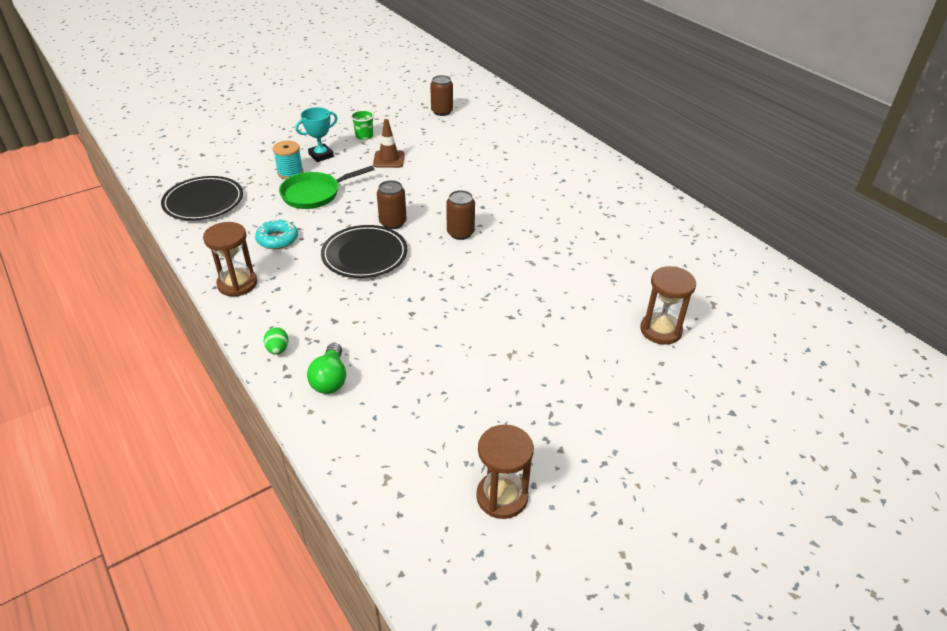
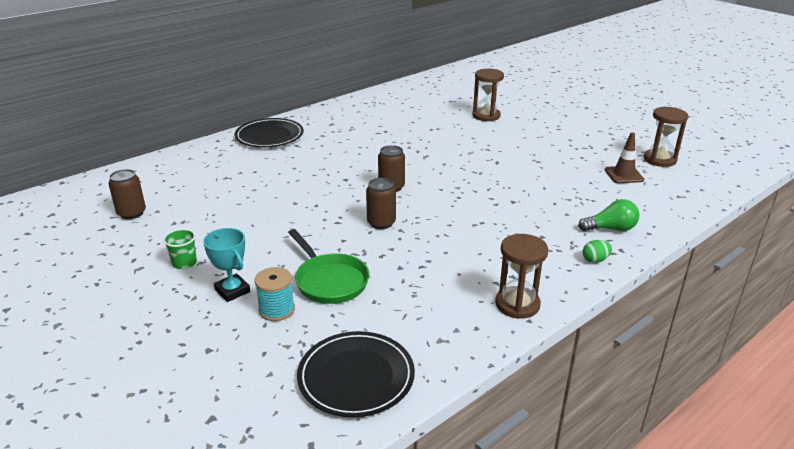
camera: 95 degrees left, 10 degrees down
(277, 239) = (428, 292): turquoise donut -> none
(364, 255) = (440, 232): black plate -> black plate (269, 136)
(389, 159) = (249, 238): brown traffic cone -> brown traffic cone (624, 175)

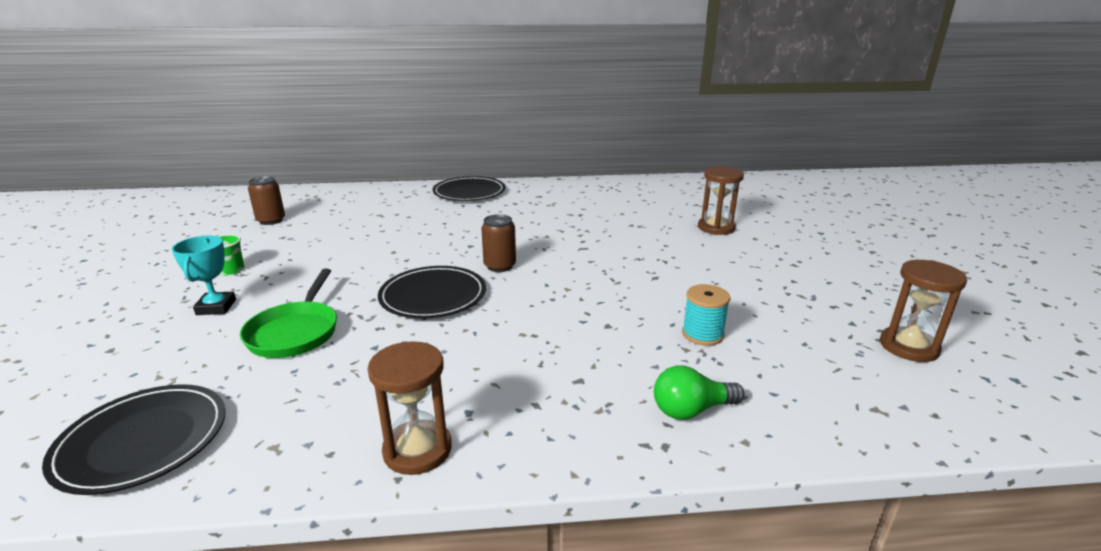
camera: 35 degrees right, 5 degrees down
(277, 310) = (212, 339): turquoise spool -> turquoise spool (702, 334)
(381, 223) = (433, 296): brown can -> black plate
(595, 260) = (604, 442): green egg -> none
(611, 229) = (691, 410): green light bulb -> green light bulb turned 135 degrees clockwise
(624, 175) = (816, 347): brown traffic cone -> none

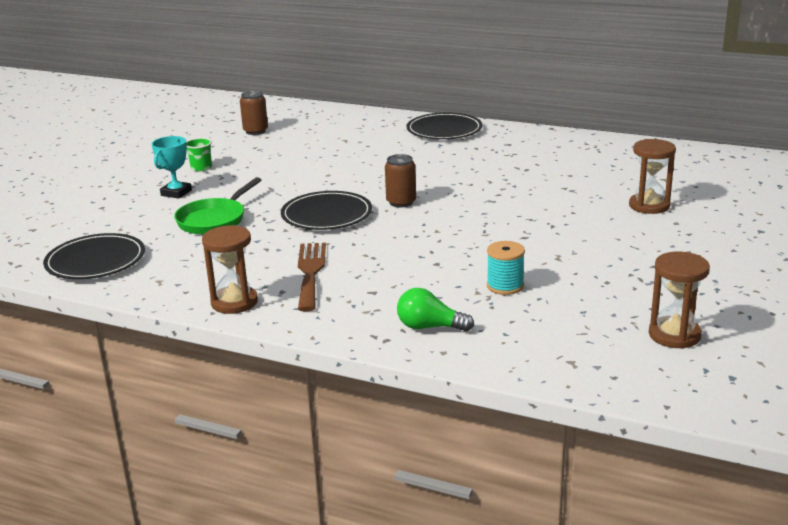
camera: 30 degrees right, 0 degrees up
(481, 374) = (310, 272): none -> brown fork

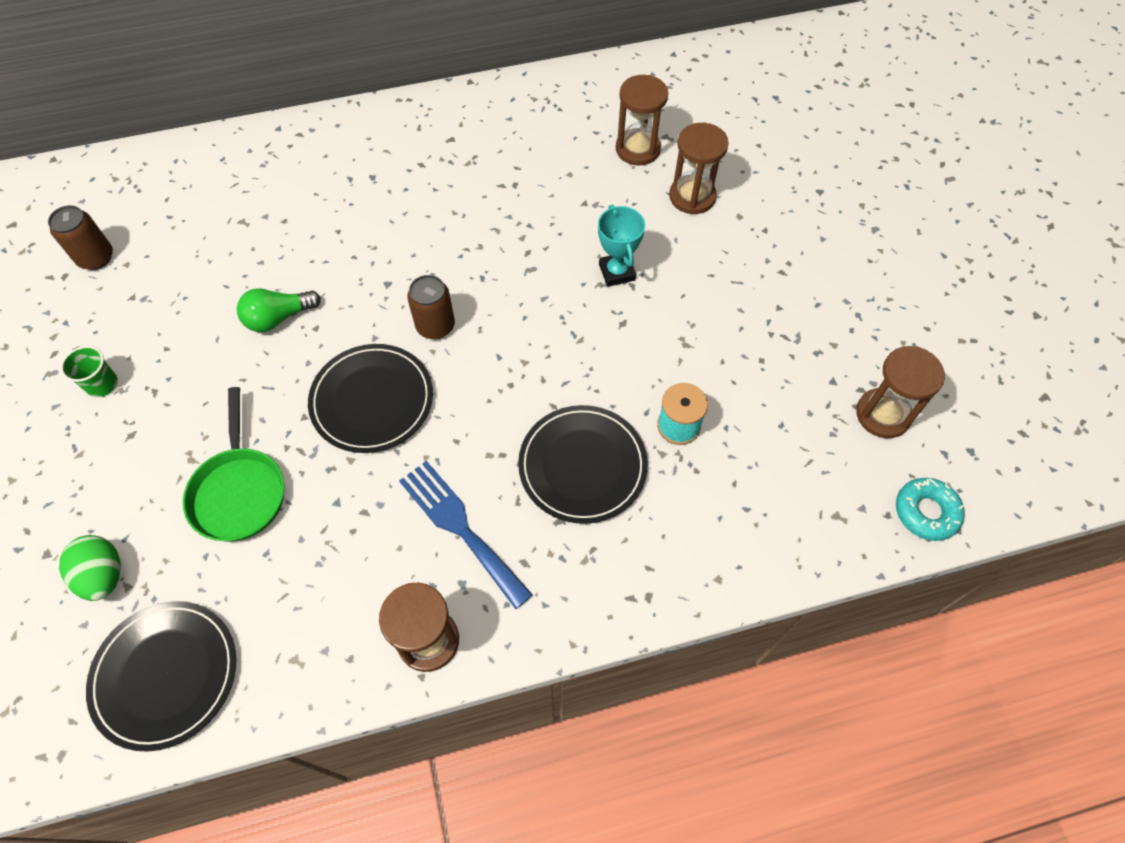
camera: 40 degrees left, 35 degrees up
(115, 222) = (104, 575): none -> green egg
(176, 193) = (124, 461): turquoise trophy -> turquoise trophy (617, 272)
(310, 272) = (460, 527): brown fork -> blue fork
(429, 327) = (670, 546): green light bulb -> green light bulb (278, 318)
(444, 130) = (349, 141): black plate -> black plate (582, 466)
(634, 178) = (637, 149): none -> brown hourglass
(649, 387) = (926, 512): none -> turquoise donut

